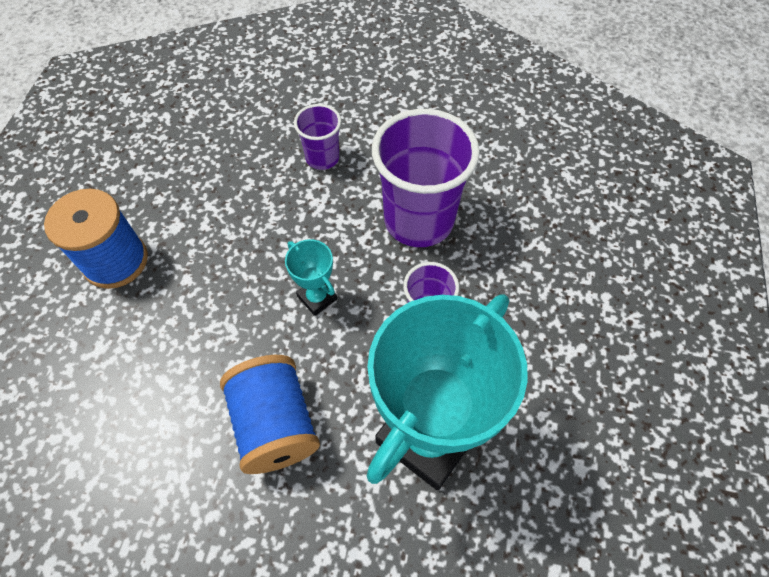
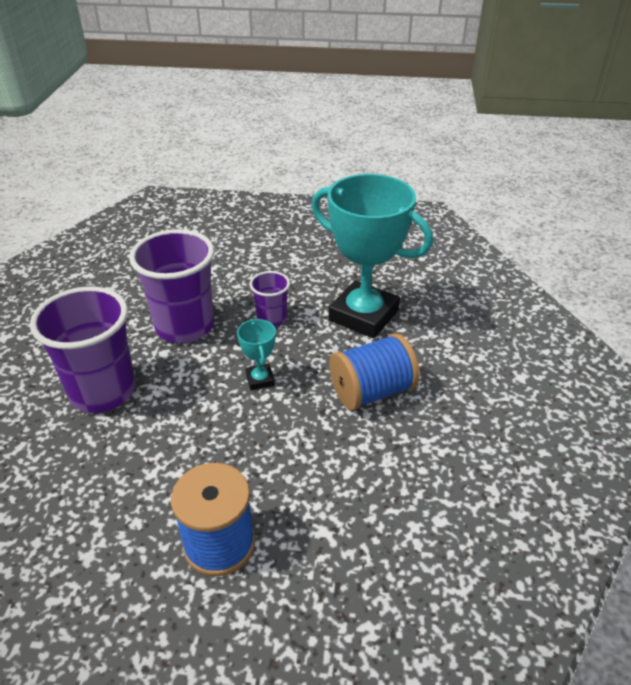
camera: 95 degrees left, 20 degrees down
(317, 298) = (260, 379): turquoise trophy -> turquoise trophy turned 60 degrees counterclockwise
(322, 158) = (103, 391): purple cup -> purple cup, size x1.94

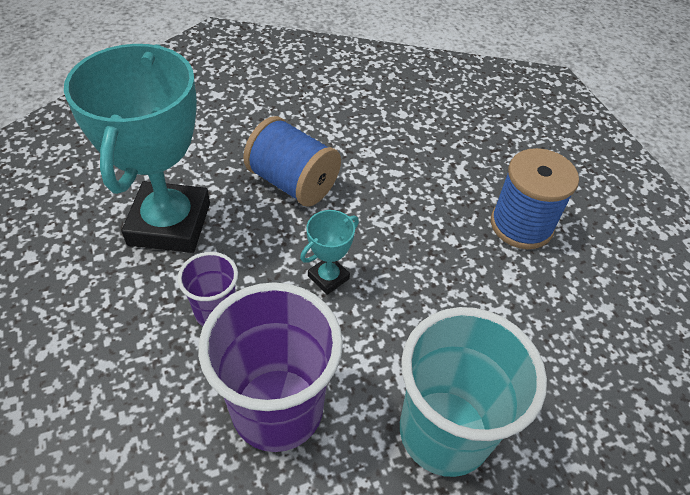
camera: 120 degrees left, 10 degrees up
(103, 391) = (444, 432): purple cup -> turquoise cup

